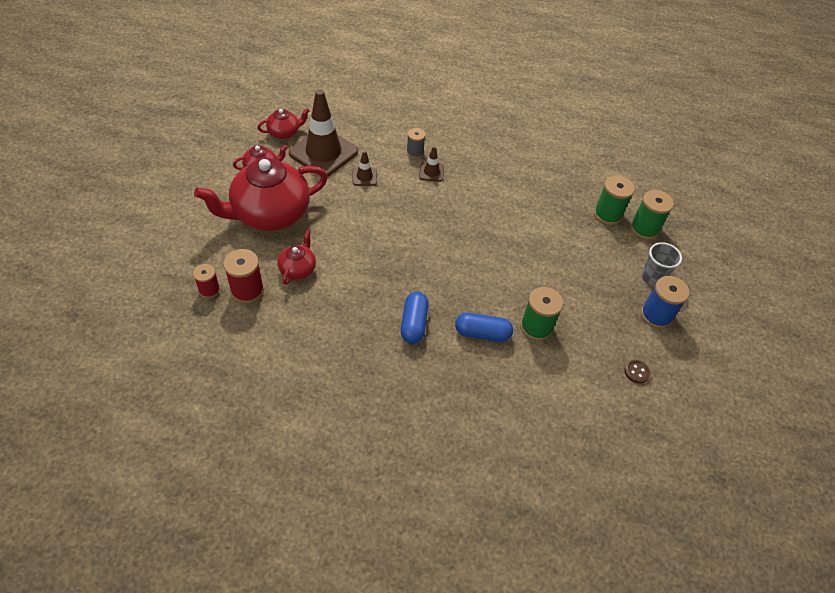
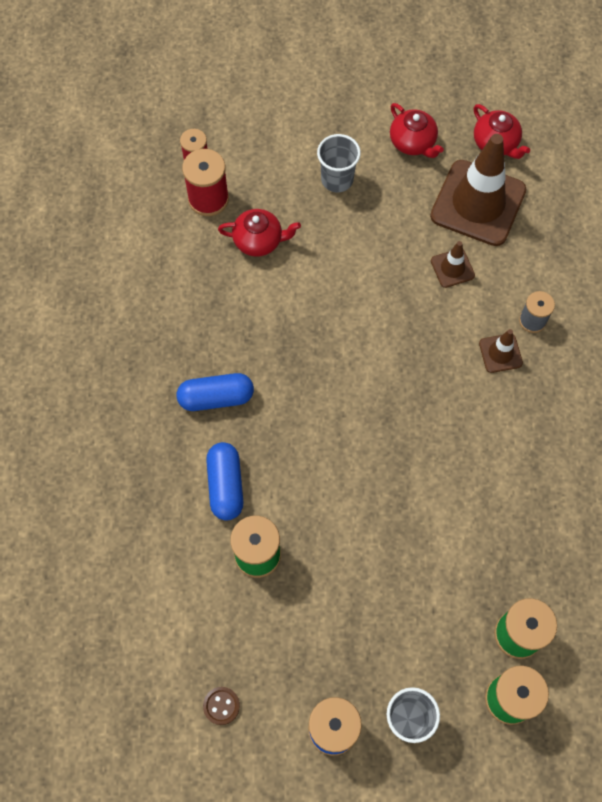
camera: 80 degrees right, 15 degrees up
(270, 214) = (337, 179): red teapot -> grey cup

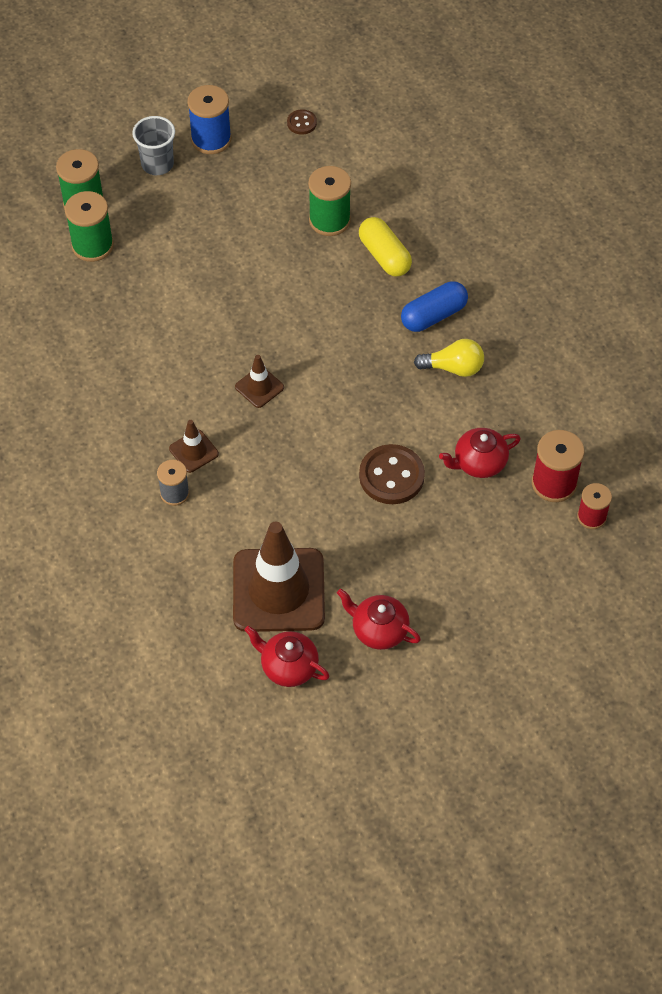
camera: 155 degrees right, 10 degrees down
(226, 485) = (384, 256): blue capsule -> yellow capsule
(229, 336) = (453, 368): none -> yellow light bulb
(337, 179) = (437, 556): grey cup -> none
(338, 259) = (391, 476): none -> brown button
(452, 268) = (275, 512): brown traffic cone -> brown traffic cone (259, 387)

